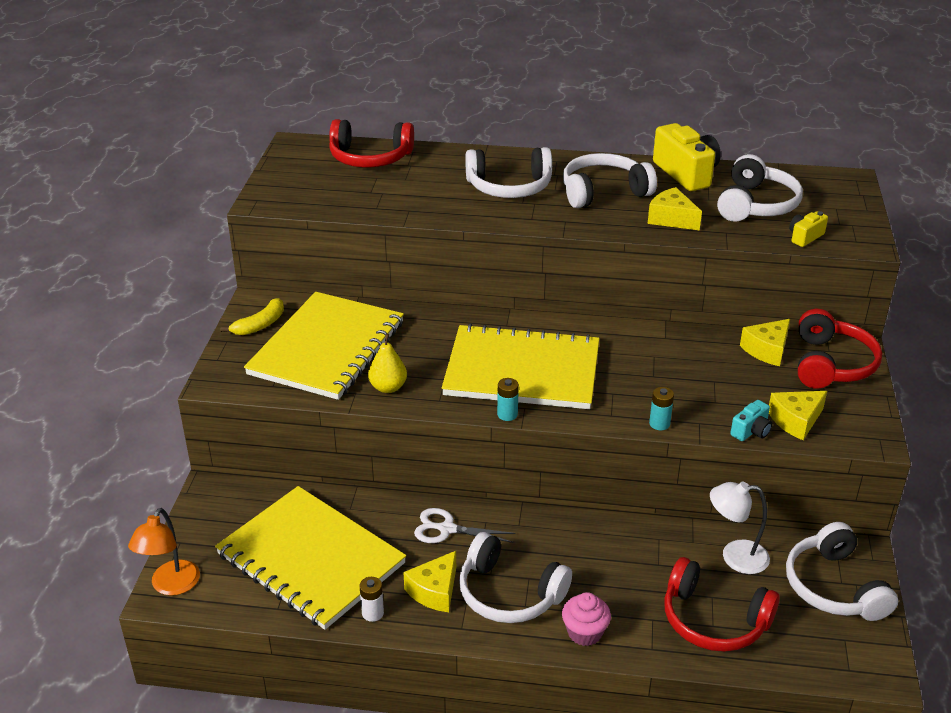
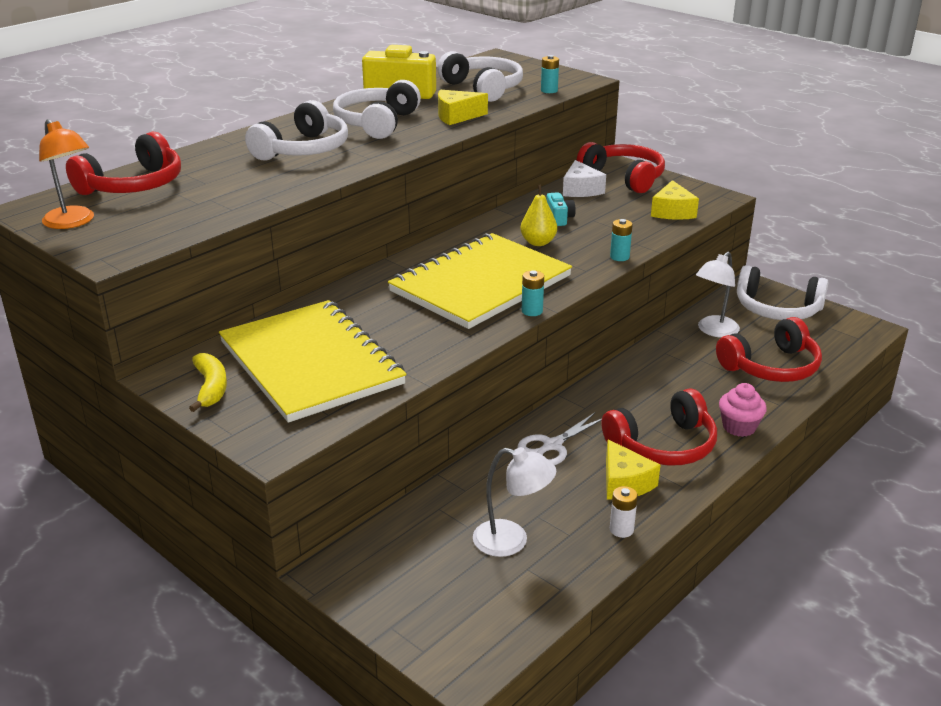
camera: 55 degrees left, 5 degrees down
(171, 586) = (455, 658): orange lamp -> orange lamp (73, 222)
(311, 559) = (511, 541): yellow notebook -> white lamp
(388, 387) = (419, 352): yellow pear -> yellow pear (538, 242)
(509, 593) = (663, 445): white headphones -> red headphones
(751, 431) = (666, 230): turquoise camera -> turquoise camera (559, 218)
(767, 350) = (581, 190): yellow cheese -> white cheese
(805, 237) = (549, 90): yellow camera -> turquoise battery

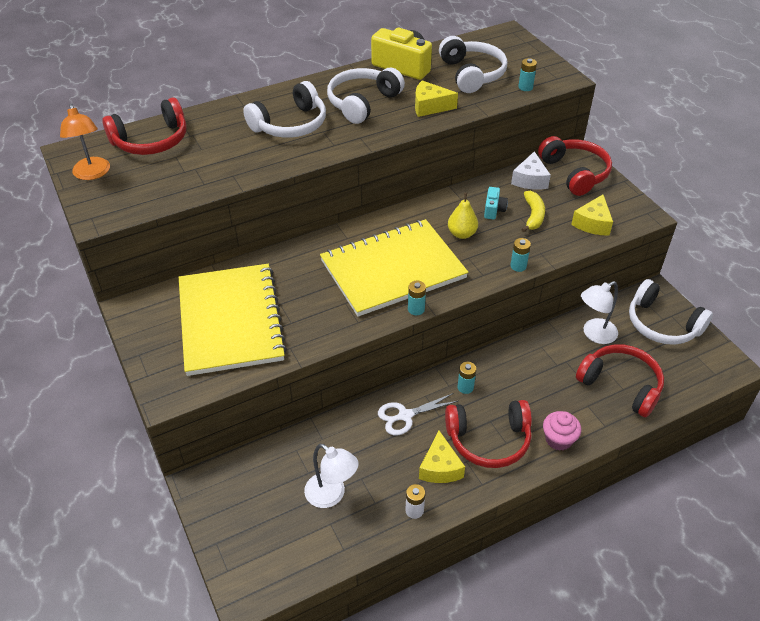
camera: 20 degrees right, 15 degrees up
(211, 388) = (154, 327): yellow banana -> yellow banana (533, 216)
(605, 405) = (465, 387): none -> turquoise battery
(771, 367) = (621, 385): red headphones -> red headphones turned 135 degrees counterclockwise

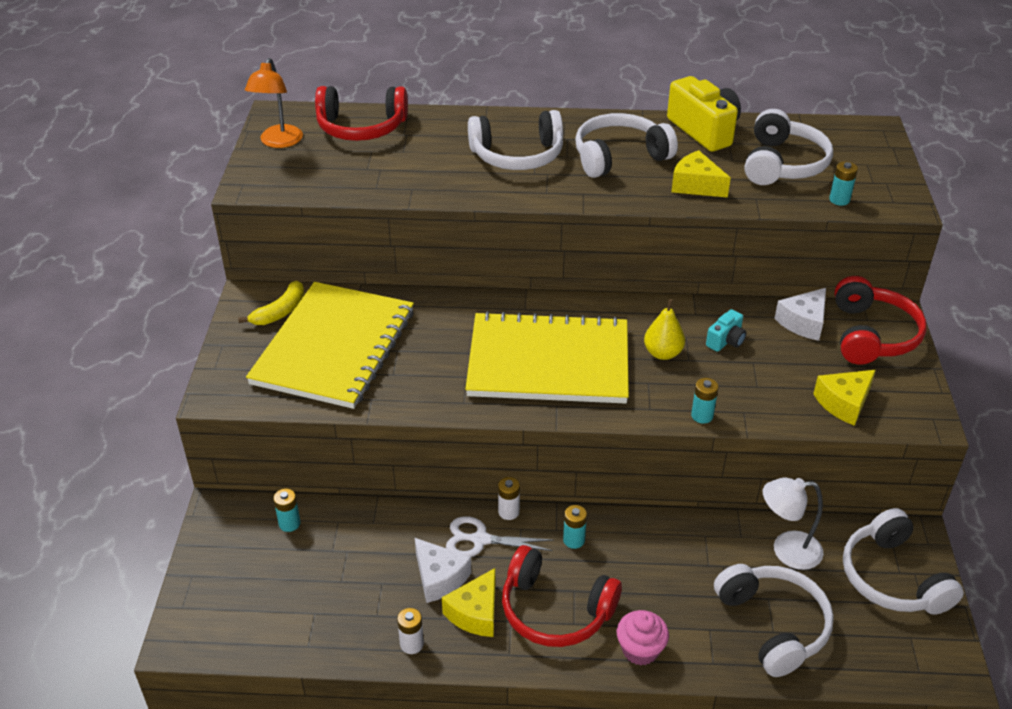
camera: 30 degrees right, 5 degrees down
(331, 495) = (337, 585): white lamp -> none
(398, 455) = (439, 578): none -> white cheese
(409, 388) = (508, 512): none -> white battery
(416, 309) = (539, 415): turquoise battery -> turquoise battery (289, 523)
(533, 216) = (771, 365): yellow banana -> yellow banana (280, 312)
(621, 385) = (773, 625): red headphones -> white headphones

